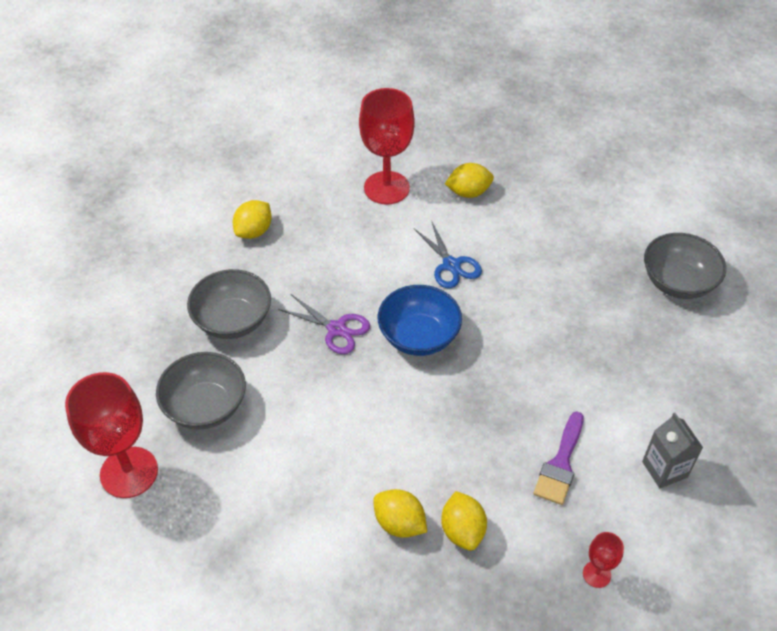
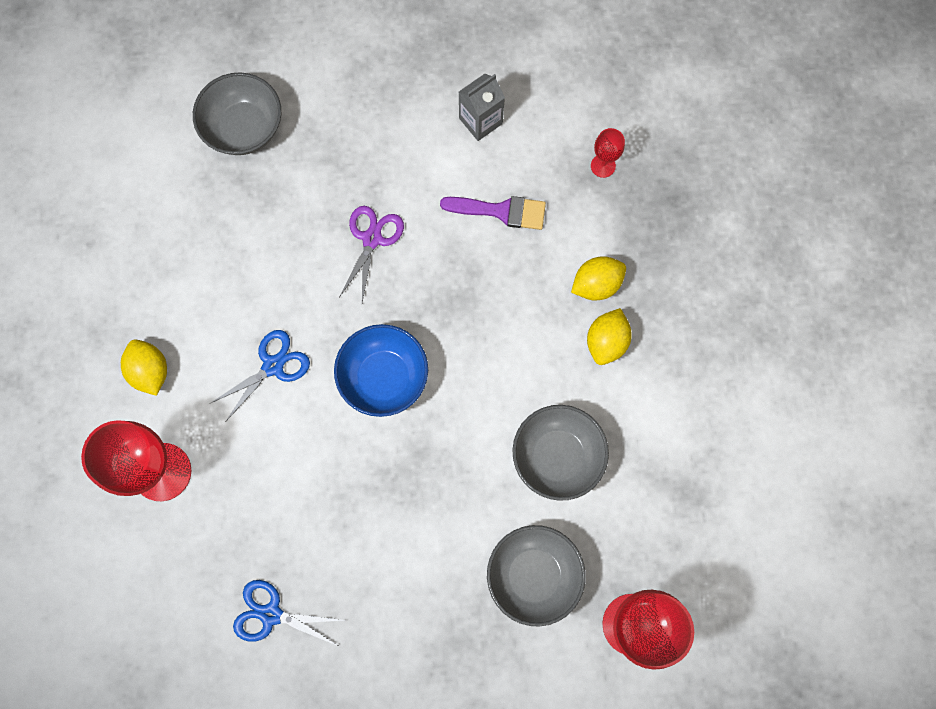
camera: 105 degrees left, 25 degrees up
(233, 320) = (413, 589): grey bowl -> grey bowl (557, 456)
(254, 231) = (271, 614): yellow lemon -> blue scissors
(336, 329) = (396, 468): purple scissors -> purple scissors (372, 239)

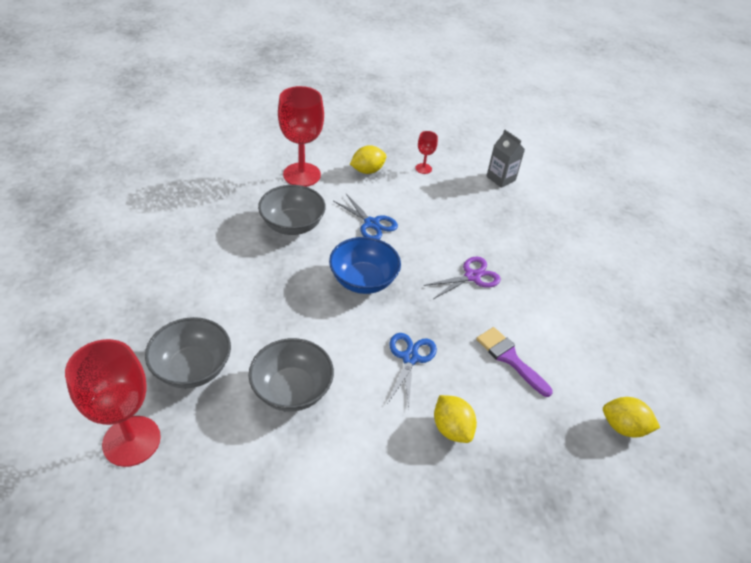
camera: 85 degrees right, 30 degrees down
(244, 128) = (543, 213): grey bowl -> grey bowl (292, 225)
(271, 614) = (199, 220): blue scissors -> blue scissors (410, 358)
(372, 239) = (472, 276): purple scissors -> purple scissors turned 45 degrees counterclockwise
(480, 121) = (589, 347): grey carton -> grey carton (501, 178)
(501, 211) = (510, 358): purple brush -> purple brush turned 135 degrees clockwise
(603, 166) = (571, 440): red goblet -> red goblet (423, 168)
(606, 342) = (396, 434): yellow lemon -> yellow lemon (623, 427)

